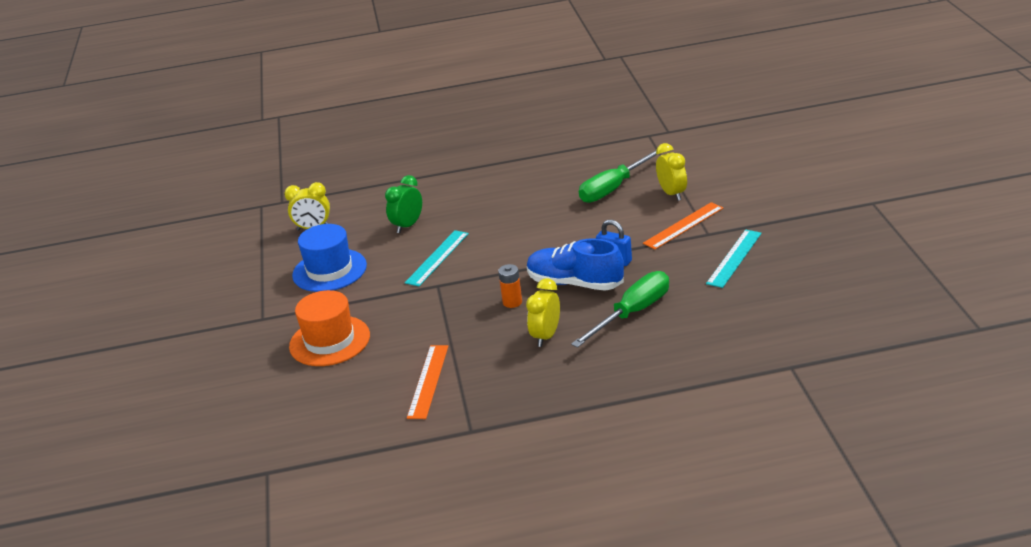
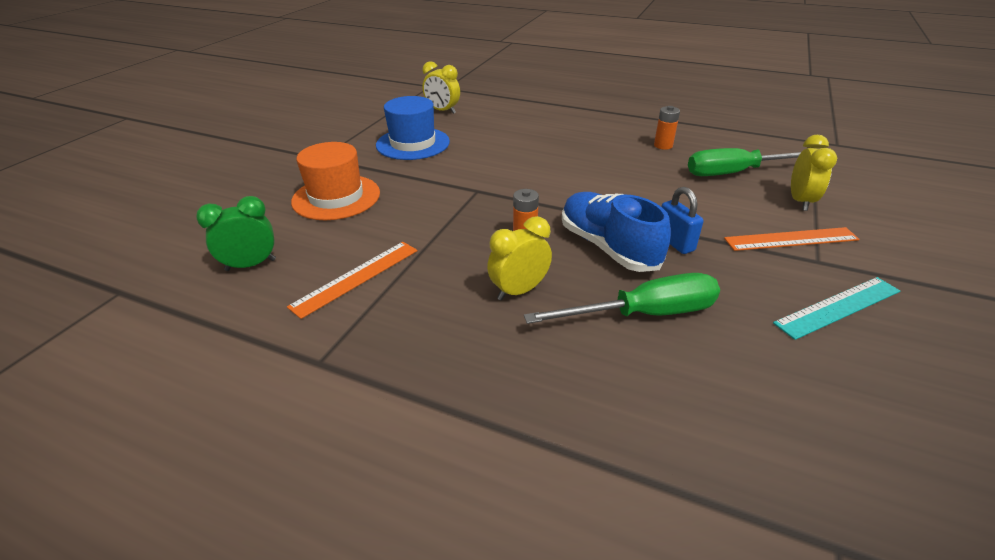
camera: 30 degrees right, 5 degrees up
(407, 226) = (511, 135): green clock -> green clock (251, 265)
(437, 258) = (505, 168): turquoise ruler -> none
(542, 185) = (663, 145): none -> orange battery

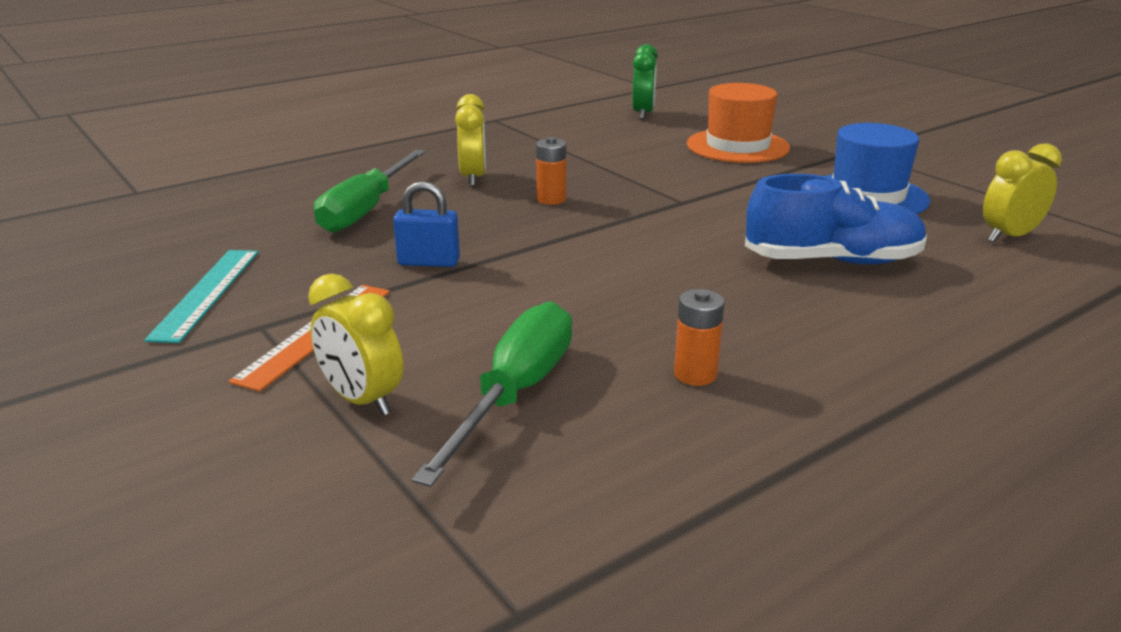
camera: 120 degrees right, 10 degrees down
(356, 277) = (578, 137): orange ruler -> none
(608, 247) = (475, 228): blue shoe -> blue shoe (832, 261)

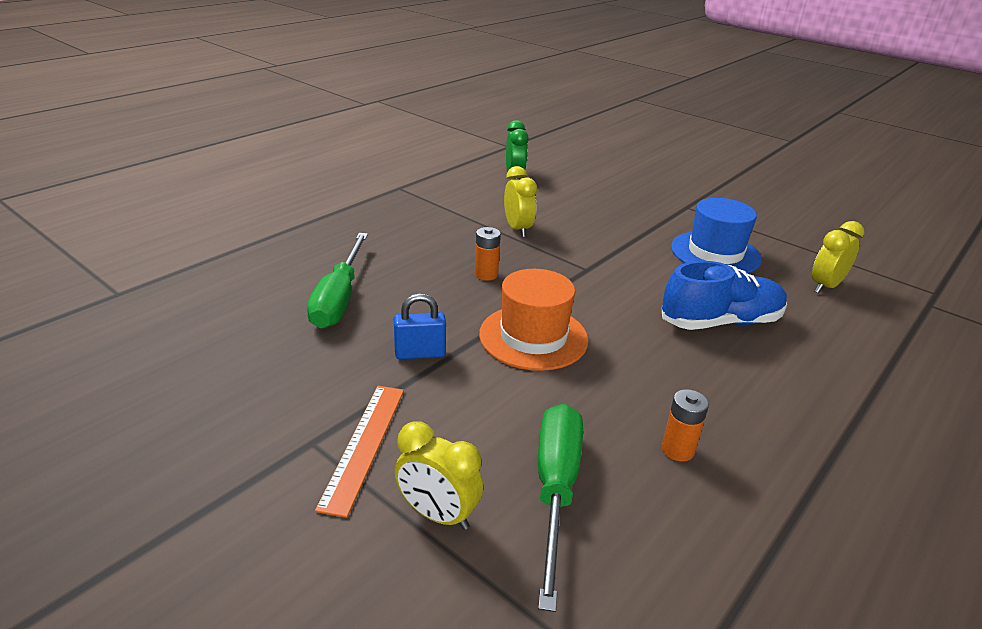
camera: 15 degrees left, 5 degrees up
(206, 293) = (244, 409): turquoise ruler -> none
(473, 178) = (412, 255): yellow clock -> yellow clock (518, 229)
(737, 146) = (601, 207): orange hat -> orange hat (533, 337)

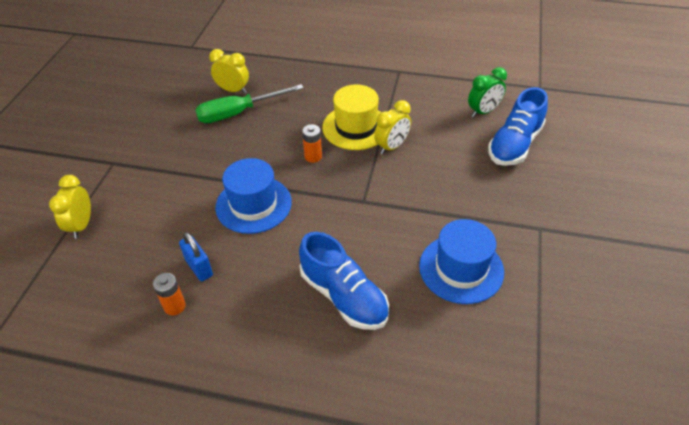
camera: 65 degrees right, 15 degrees up
(364, 445) = (118, 180): orange ruler -> none
(420, 353) = (205, 166): blue padlock -> blue padlock (199, 268)
(464, 236) = (356, 127): none -> yellow hat
(533, 337) = (253, 204): orange hat -> blue hat
(555, 489) = (116, 262): green screwdriver -> none
(574, 180) = (514, 144): none -> blue shoe
(825, 286) = (467, 360): yellow clock -> yellow clock (233, 90)

